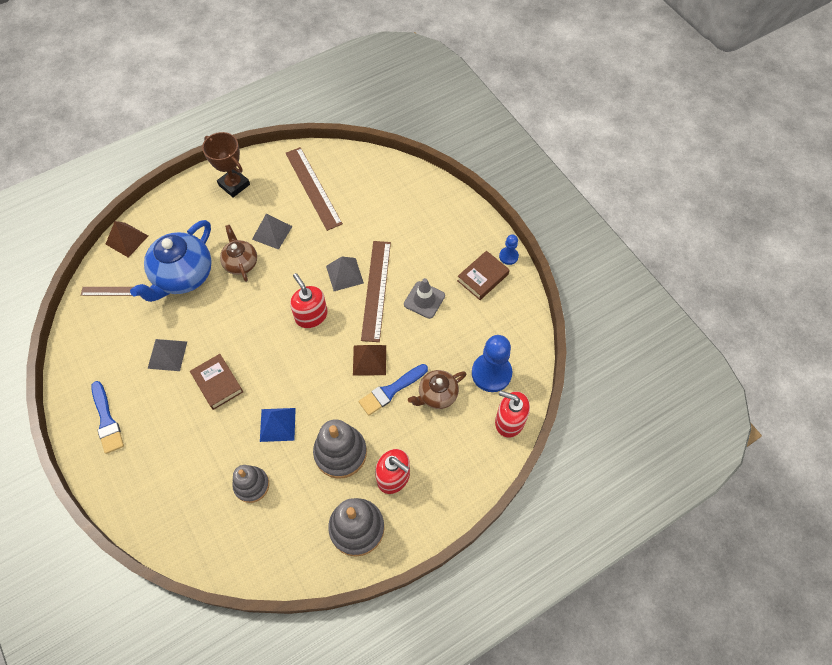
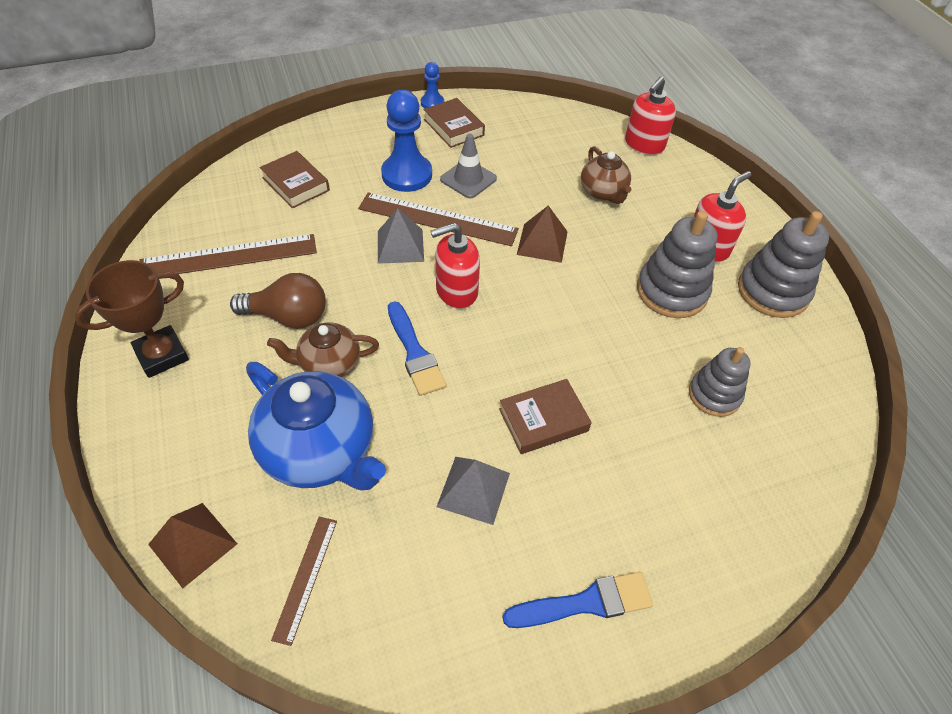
camera: 80 degrees left, 10 degrees down
(272, 232) = (288, 316): grey pyramid -> brown light bulb
(277, 424) = (623, 352): blue pyramid -> none
(388, 199) = (296, 184): none -> brown book
(391, 390) = (590, 230): blue brush -> blue brush (414, 352)
(491, 373) = (583, 145): blue pawn -> blue pawn (407, 175)

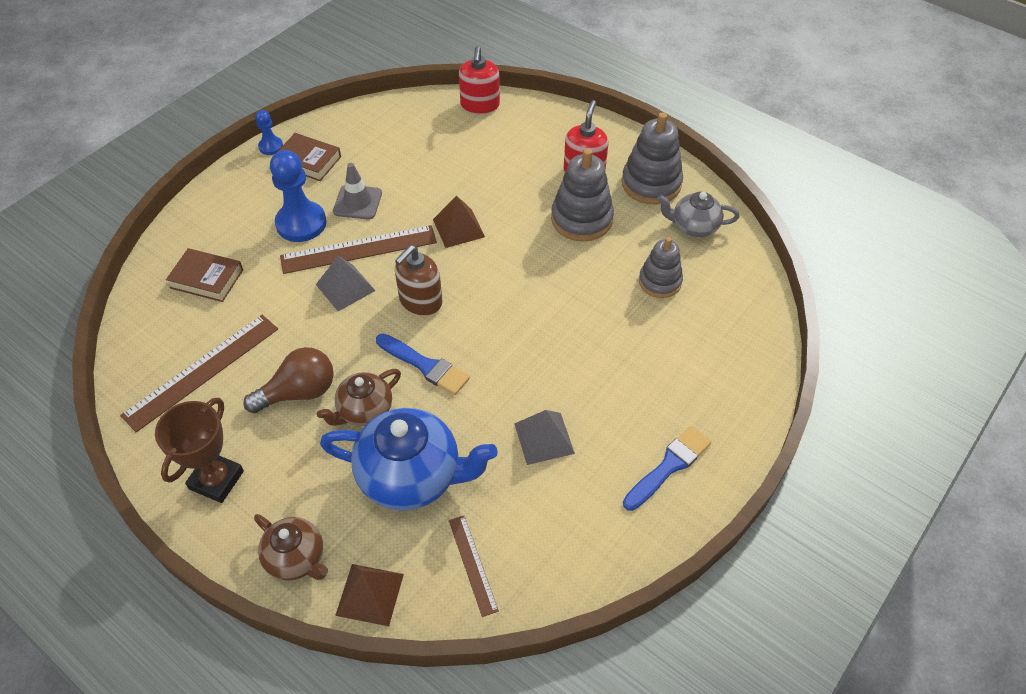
camera: 30 degrees left, 0 degrees up
(456, 291) = (420, 301): red soap dispenser -> brown soap dispenser
(543, 420) = (557, 363): brown book -> none
(603, 192) = (476, 162): brown teapot -> brown teapot (296, 558)
(793, 357) = (694, 226): none -> grey teapot

